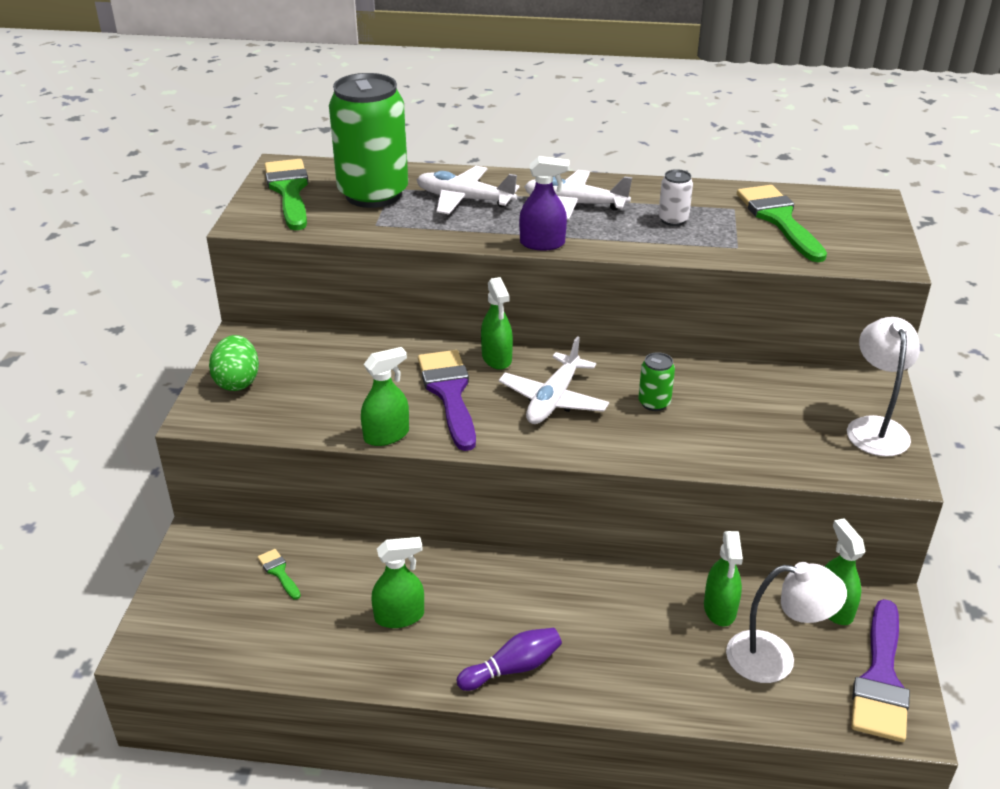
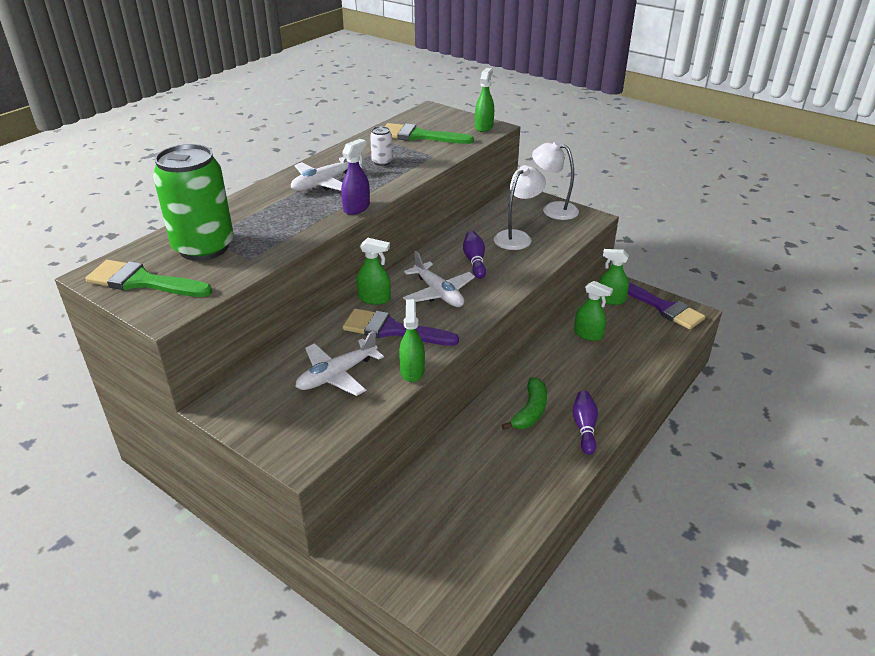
camera: 60 degrees left, 0 degrees up
(237, 382) = (275, 425): green egg -> none
(279, 572) = (424, 509): green brush -> none
(399, 616) = (510, 461): green spray bottle -> green spray bottle (484, 127)
(464, 199) = (263, 216): white plane -> white plane (337, 375)
(504, 603) = (530, 411): none -> green banana
(654, 403) = (474, 261): green can -> purple bowling pin
(775, 658) = (632, 332): white lamp -> white lamp (517, 237)

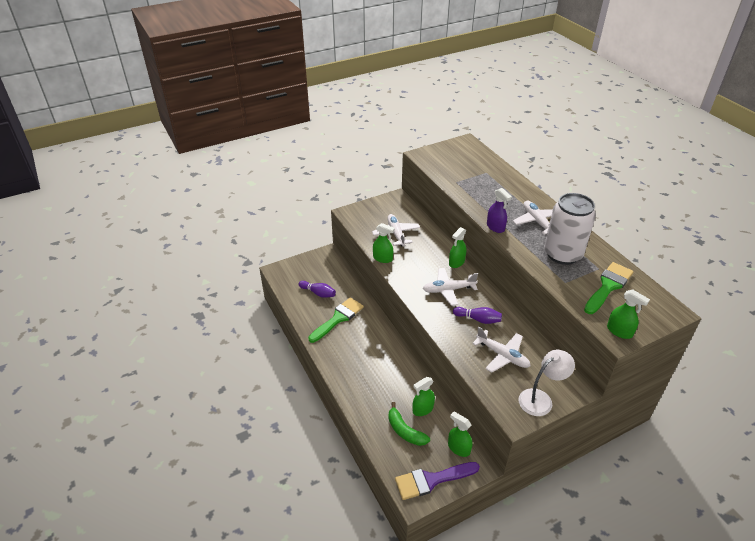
camera: 115 degrees right, 5 degrees up
(142, 281) = (452, 152): green brush -> green brush (338, 318)
(204, 247) = (475, 171): green can -> none
(382, 162) = (562, 254): white can -> white can, size x2.41
(392, 330) = (422, 261): purple brush -> none
(517, 237) = (502, 355): white lamp -> white plane
(530, 411) = (368, 344): green banana -> green banana (405, 431)
(584, 427) = (341, 362): purple bowling pin -> purple bowling pin (318, 293)
(611, 300) = (458, 448): green spray bottle -> green spray bottle turned 90 degrees counterclockwise

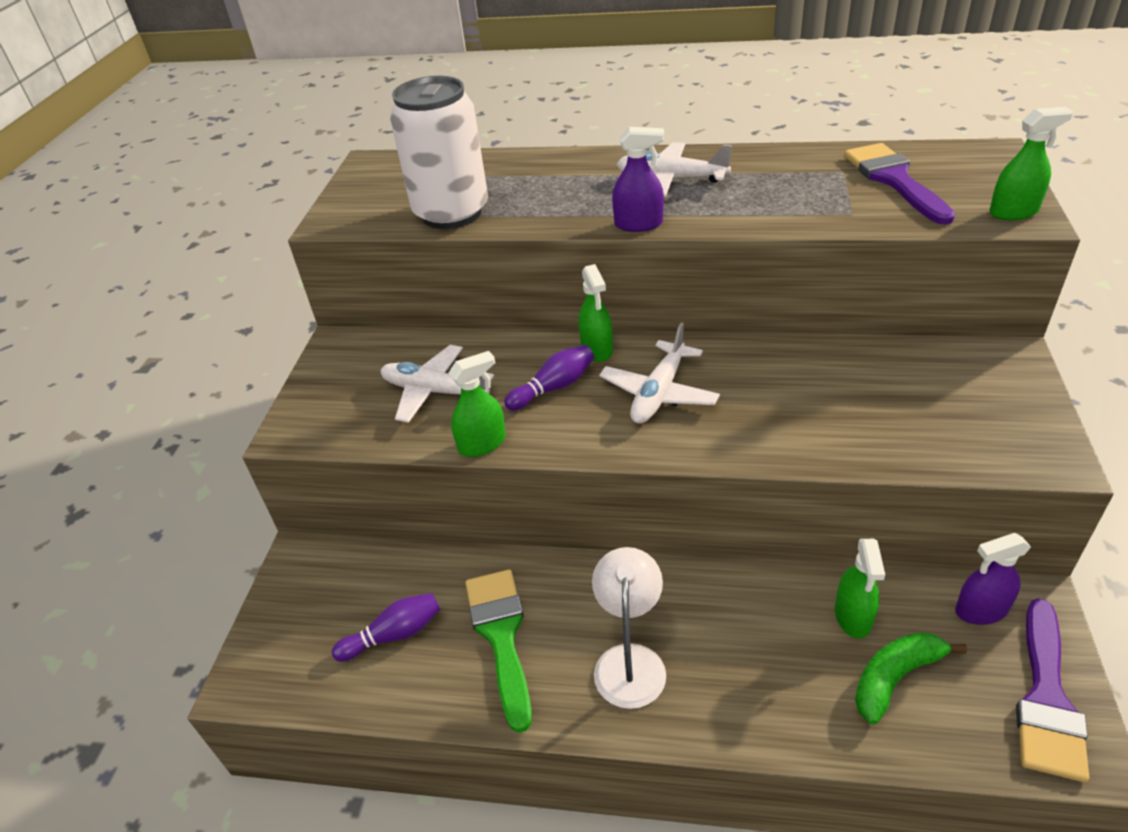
camera: 50 degrees left, 0 degrees up
(405, 431) = (895, 678): green banana -> green banana turned 150 degrees clockwise
(458, 448) = (981, 610): green spray bottle -> purple spray bottle
(478, 319) = (768, 391): purple bowling pin -> purple bowling pin (554, 387)
(502, 355) = (882, 403): white plane -> none
(541, 399) = (1018, 406): white lamp -> white lamp (630, 661)
(562, 254) = (778, 188): white can -> white can (451, 213)
(608, 286) = (894, 180): green brush -> purple brush

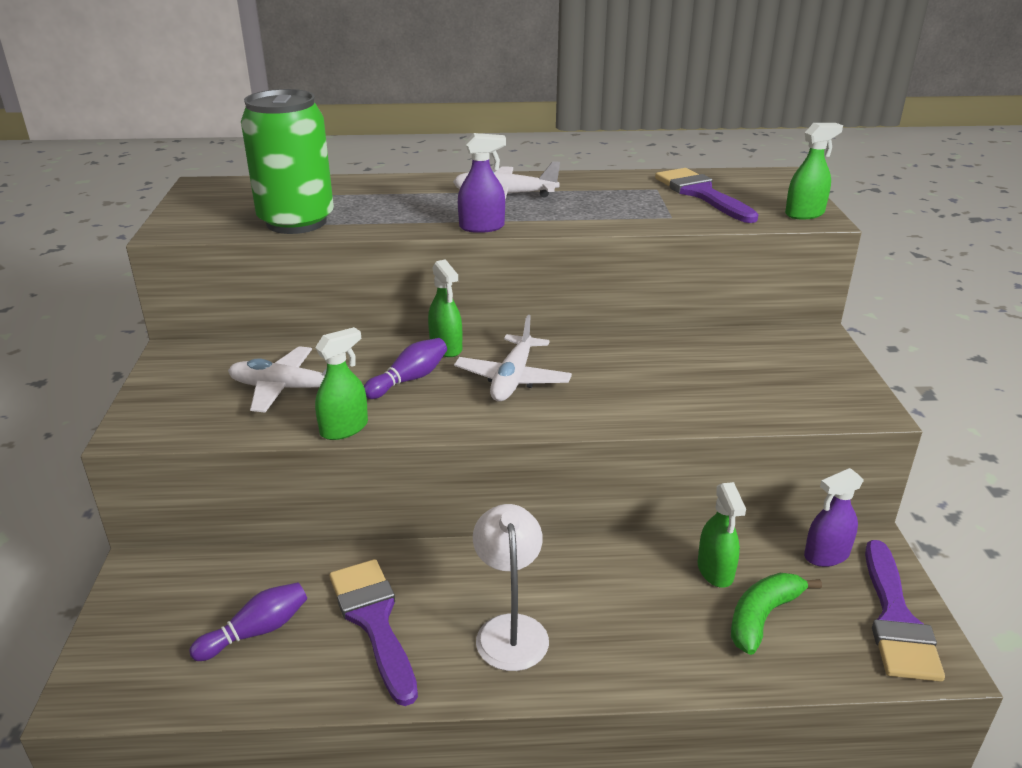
camera: 15 degrees left, 10 degrees down
(451, 213) = (296, 222): white can -> green can
(501, 636) = (374, 621): green brush -> purple brush

